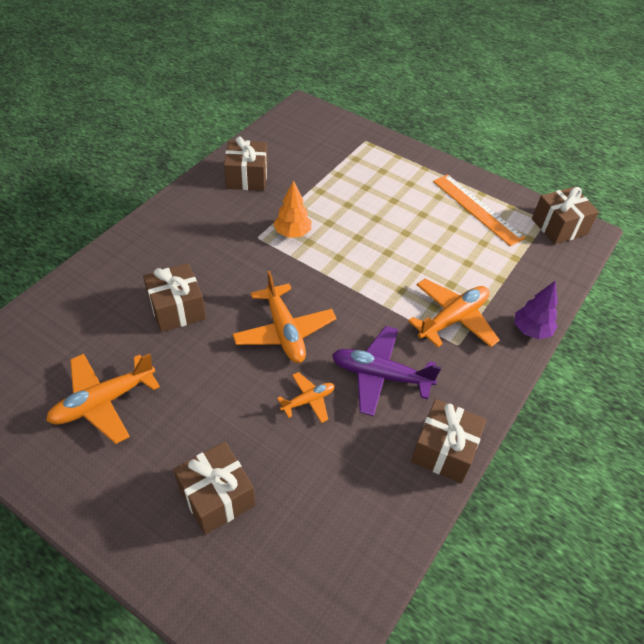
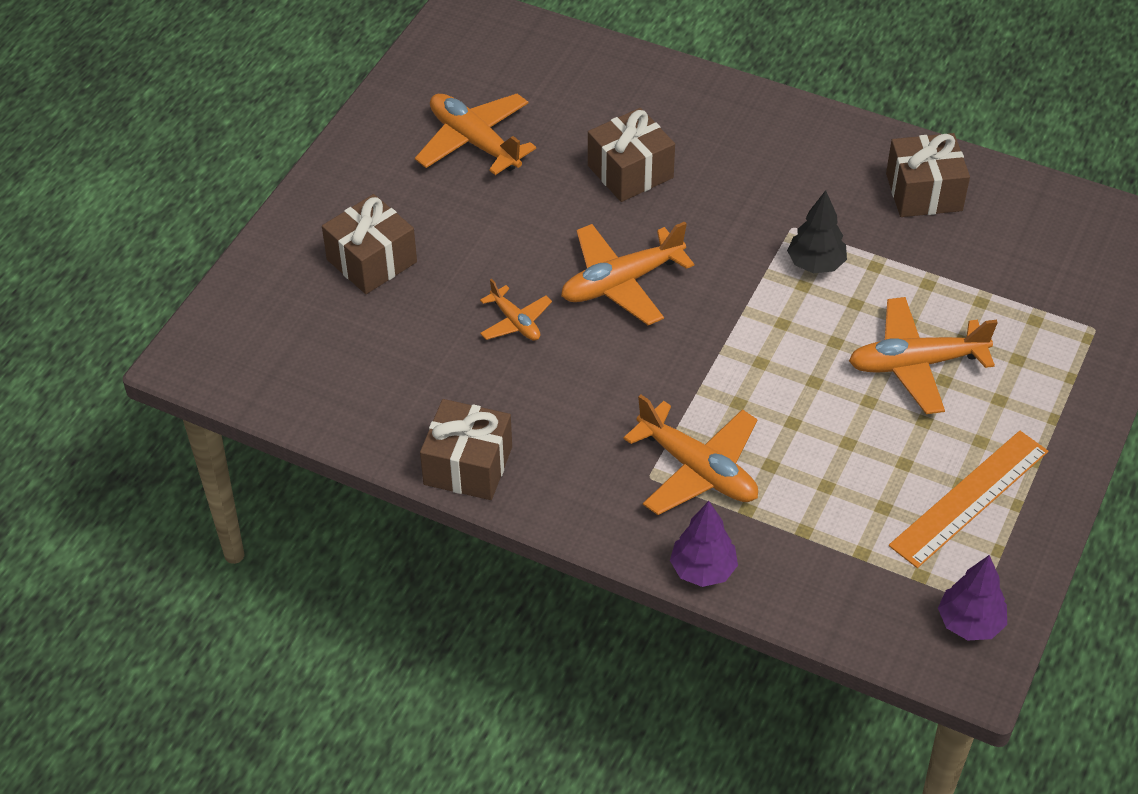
camera: 85 degrees right, 0 degrees up
(292, 233) = (815, 264): orange tree -> black tree
(380, 208) = (916, 364): none -> orange plane
(380, 376) = (572, 391): purple plane -> none
(559, 227) = (970, 623): brown gift -> purple tree

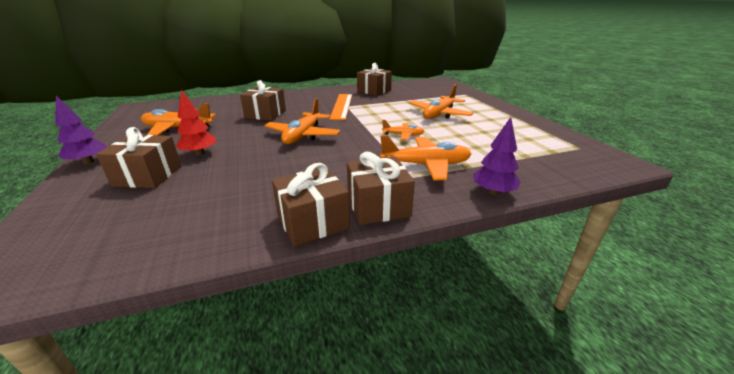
camera: 45 degrees left, 20 degrees down
(455, 242) = (199, 153): none -> red tree
(515, 322) = (266, 162): orange plane -> orange plane (403, 135)
(553, 492) = (378, 206): none -> brown gift
(815, 264) = (368, 109): black tree -> none
(969, 498) = (517, 130): orange ruler -> orange ruler (341, 106)
(970, 623) = (592, 153): purple tree -> purple tree (88, 162)

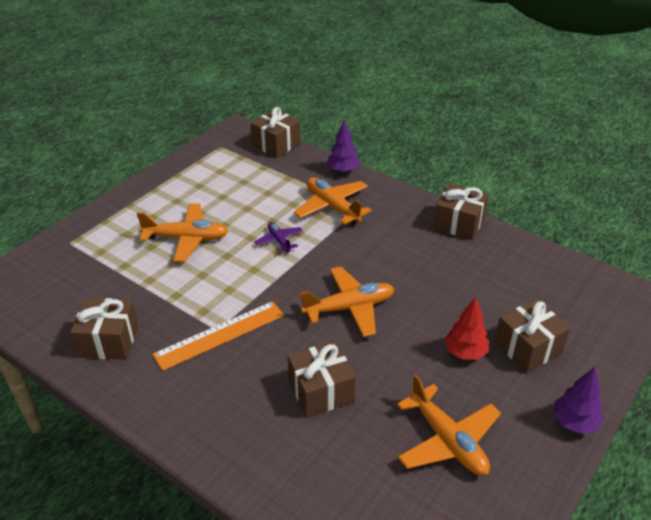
camera: 125 degrees left, 10 degrees up
(378, 206) = (413, 207): brown gift -> brown gift (276, 144)
(403, 135) = (279, 241): orange plane -> purple plane

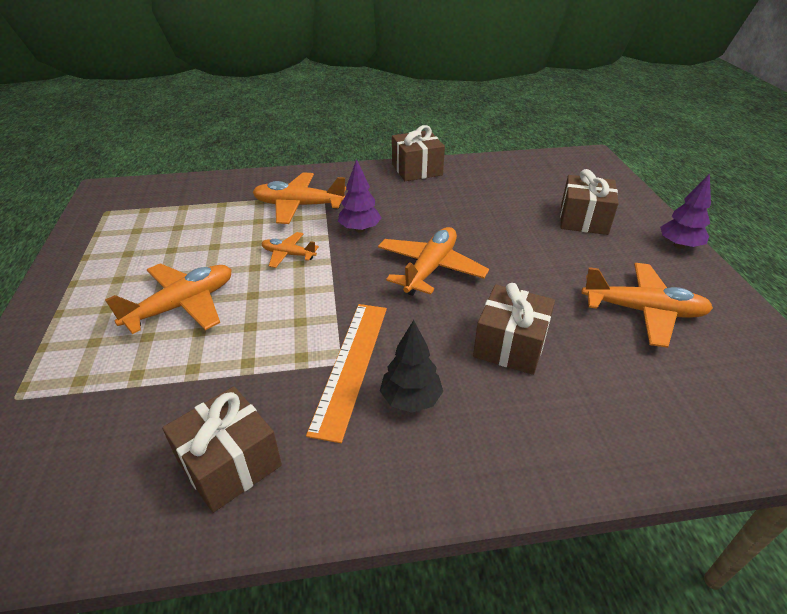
camera: 45 degrees left, 0 degrees up
(222, 376) = (411, 399): none -> black tree
(276, 144) = (169, 185): brown gift -> none
(279, 241) = (288, 254): purple plane -> orange plane
(343, 170) = (267, 176): purple tree -> purple tree (360, 229)
(465, 352) = (556, 246): red tree -> none

